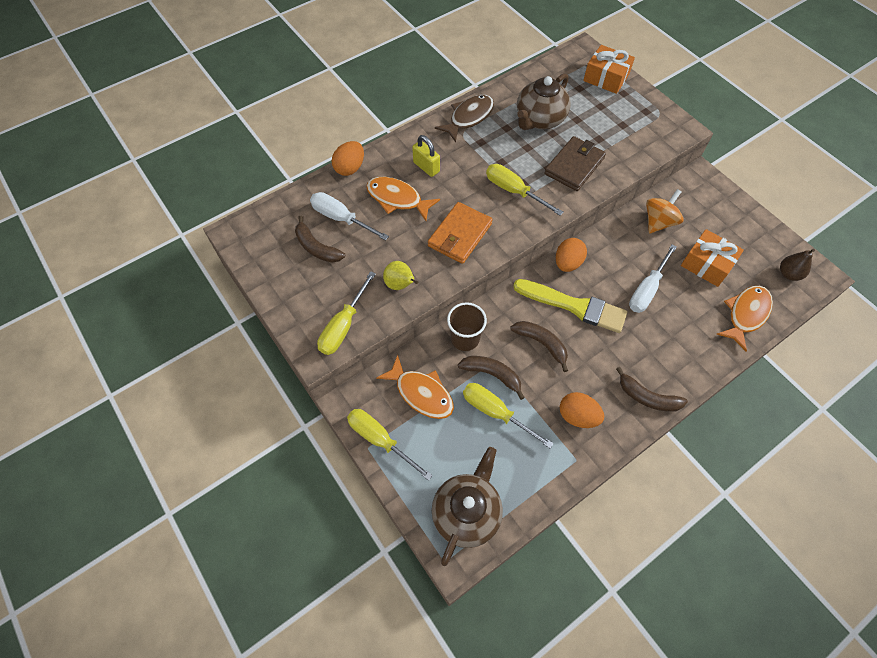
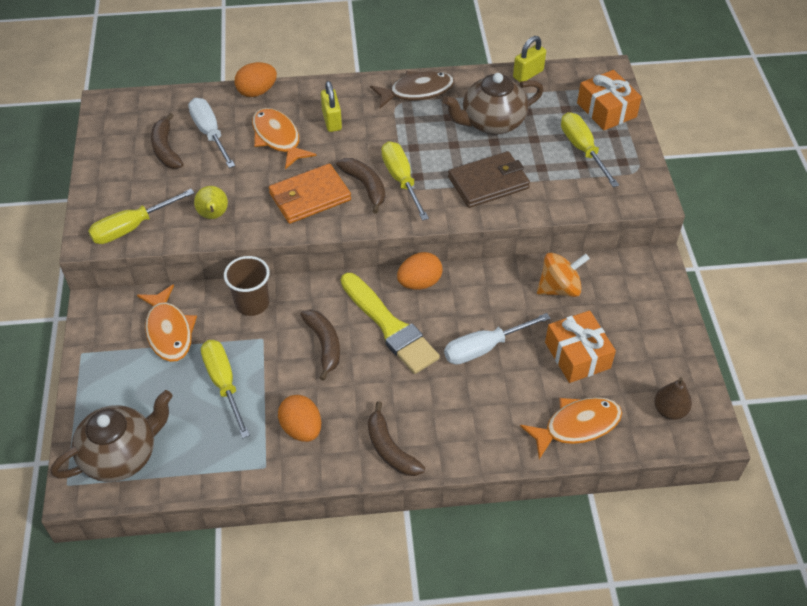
camera: 30 degrees right, 10 degrees down
(380, 440) = (97, 352): yellow screwdriver -> yellow screwdriver (582, 149)
(492, 374) = (250, 348): brown banana -> brown banana (365, 186)
(534, 72) = (528, 74): none -> yellow padlock

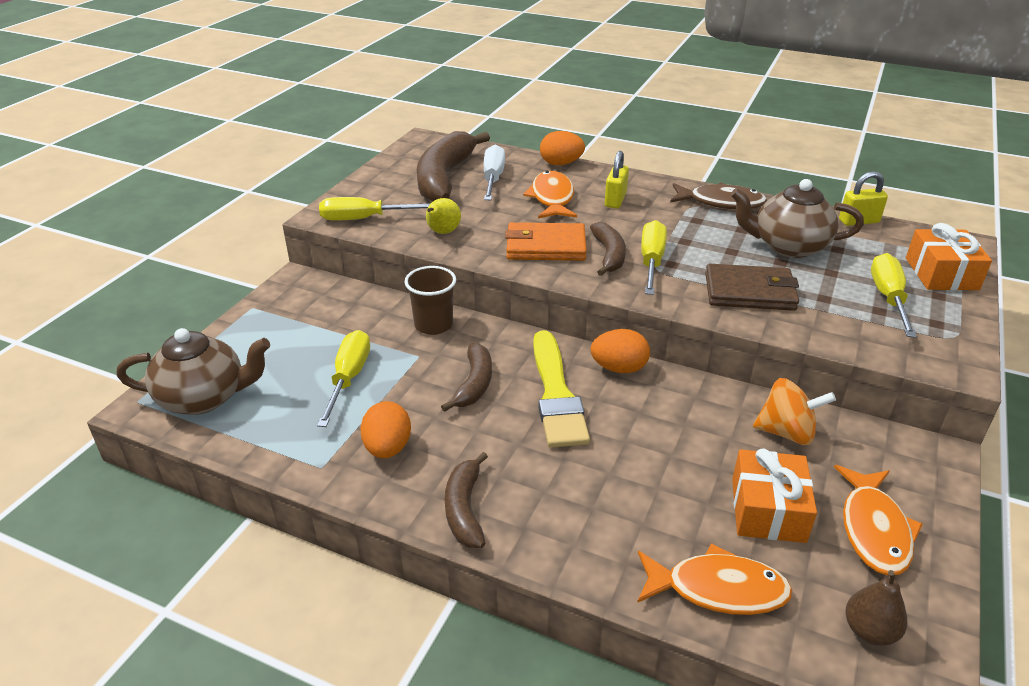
camera: 30 degrees right, 15 degrees down
(166, 149) = (445, 178): brown banana -> brown banana, size x1.84
(169, 331) = (340, 318): orange fish -> orange fish (874, 529)
(484, 348) = (650, 455): white screwdriver -> none

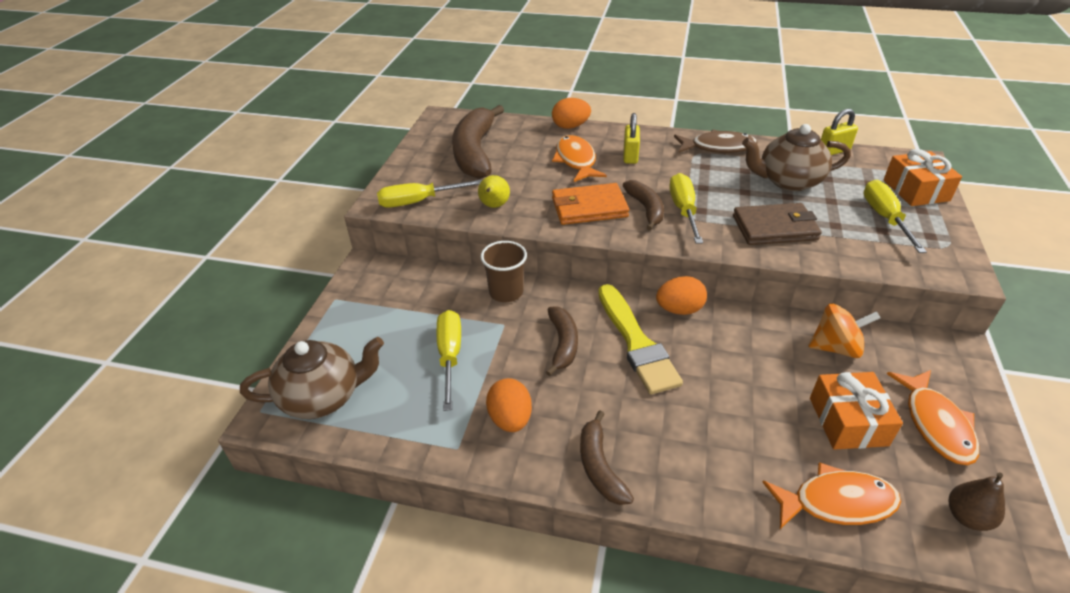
camera: 10 degrees left, 5 degrees up
(493, 178) = (517, 148): white screwdriver -> none

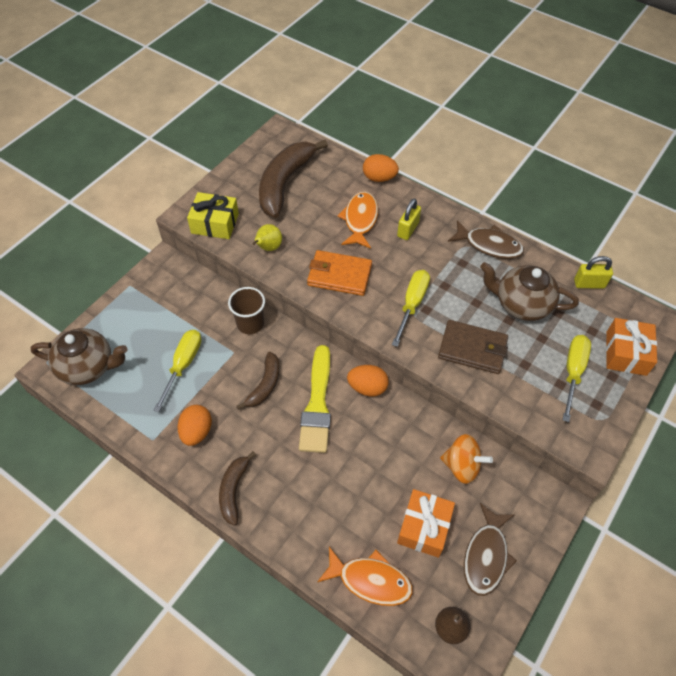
camera: 20 degrees right, 15 degrees up
(418, 202) = (215, 223): yellow screwdriver -> yellow gift
(646, 209) = (383, 292): brown banana -> none
(936, 424) = (486, 556): orange fish -> brown fish

